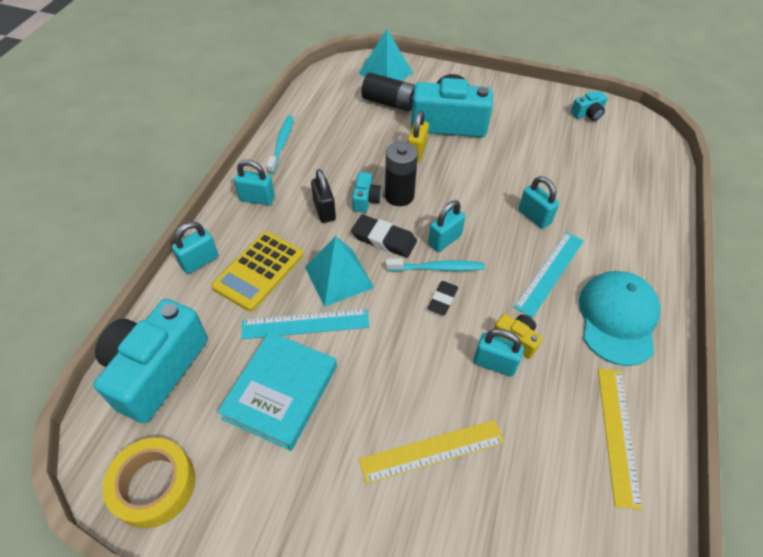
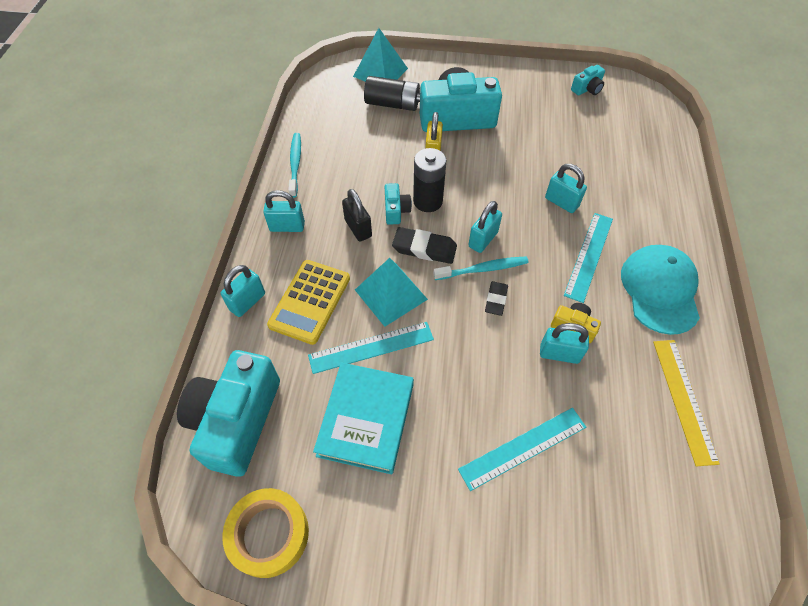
camera: 10 degrees left, 5 degrees up
(432, 451) = (523, 448): yellow ruler -> turquoise ruler

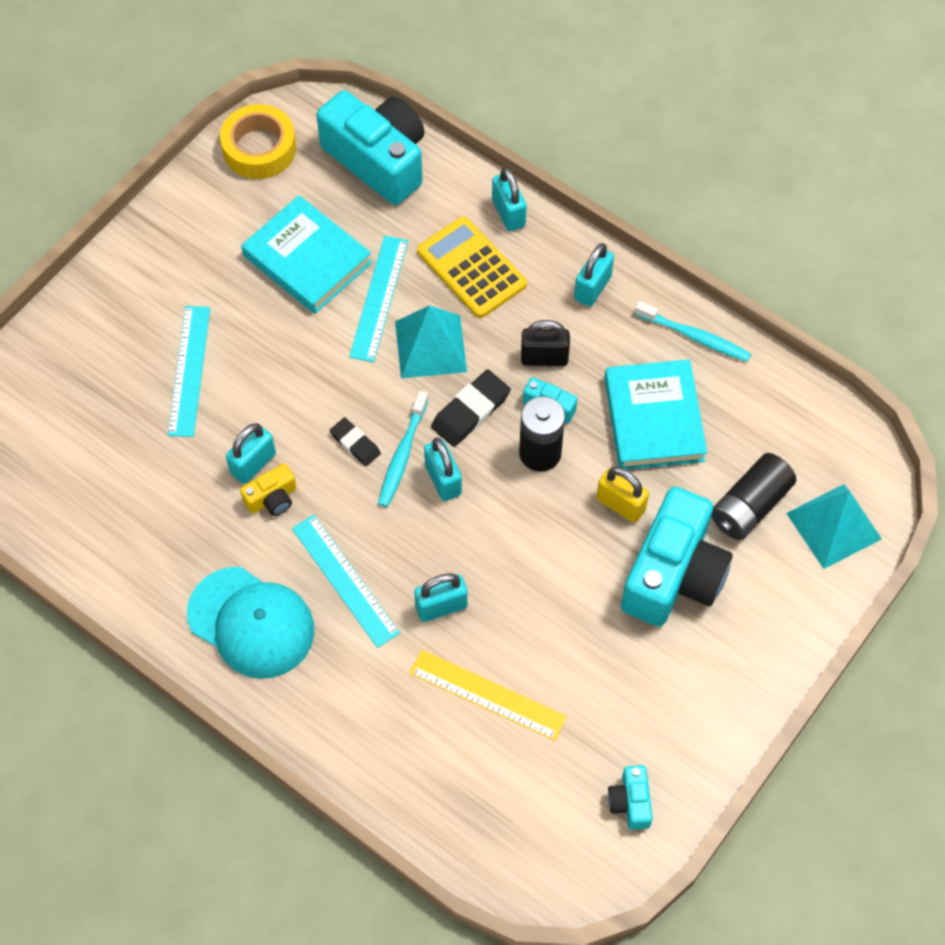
camera: 120 degrees right, 5 degrees up
(366, 160) = (654, 419): none -> turquoise book
(684, 399) = (127, 545): yellow ruler -> yellow ruler (487, 695)

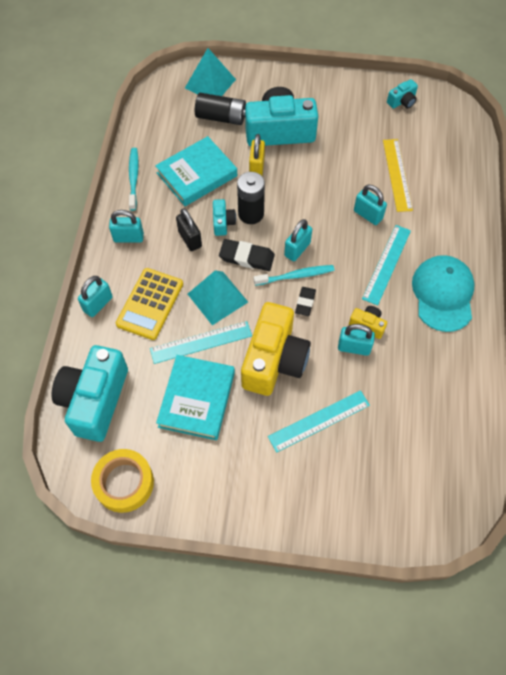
camera: 120 degrees left, 0 degrees up
(299, 364) = (274, 360): none -> yellow camera

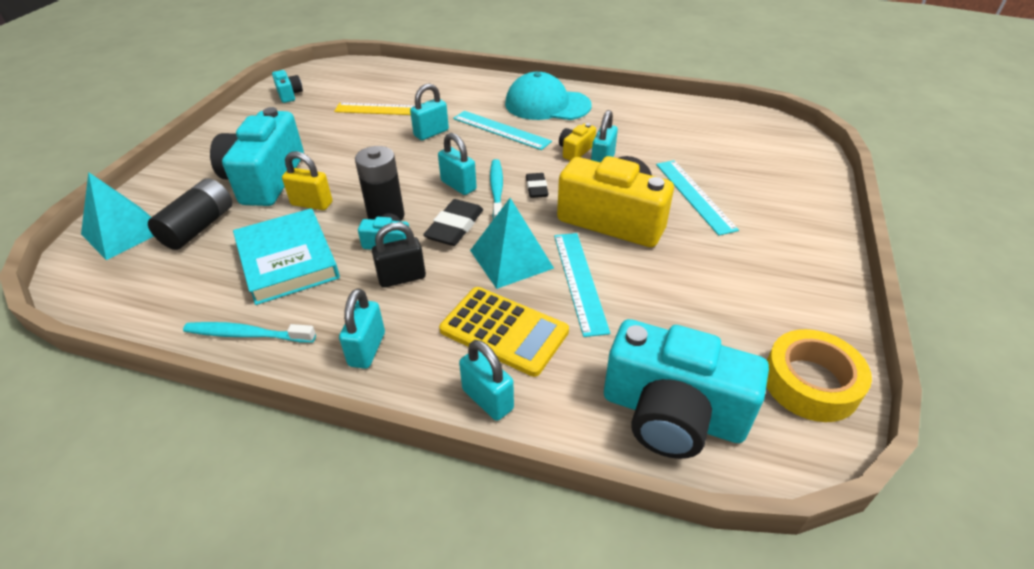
camera: 80 degrees left, 20 degrees down
(197, 399) = (668, 293): turquoise book -> none
(305, 302) = (536, 188): black eraser -> black eraser turned 60 degrees clockwise

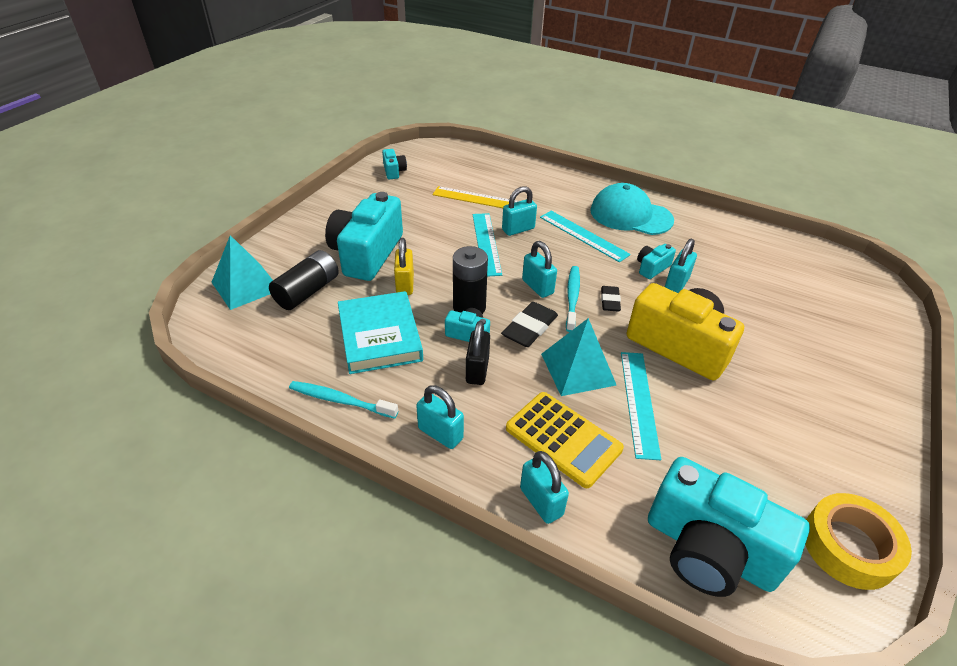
camera: 10 degrees right, 0 degrees up
(312, 204) = (405, 284): yellow padlock -> yellow padlock turned 60 degrees clockwise
(367, 349) = (440, 433): turquoise padlock -> turquoise padlock turned 75 degrees counterclockwise
(402, 278) = (477, 370): black padlock -> black padlock turned 75 degrees counterclockwise
(575, 151) = (652, 268): yellow camera -> turquoise camera
(694, 195) = (763, 333): turquoise ruler -> turquoise ruler (486, 243)

